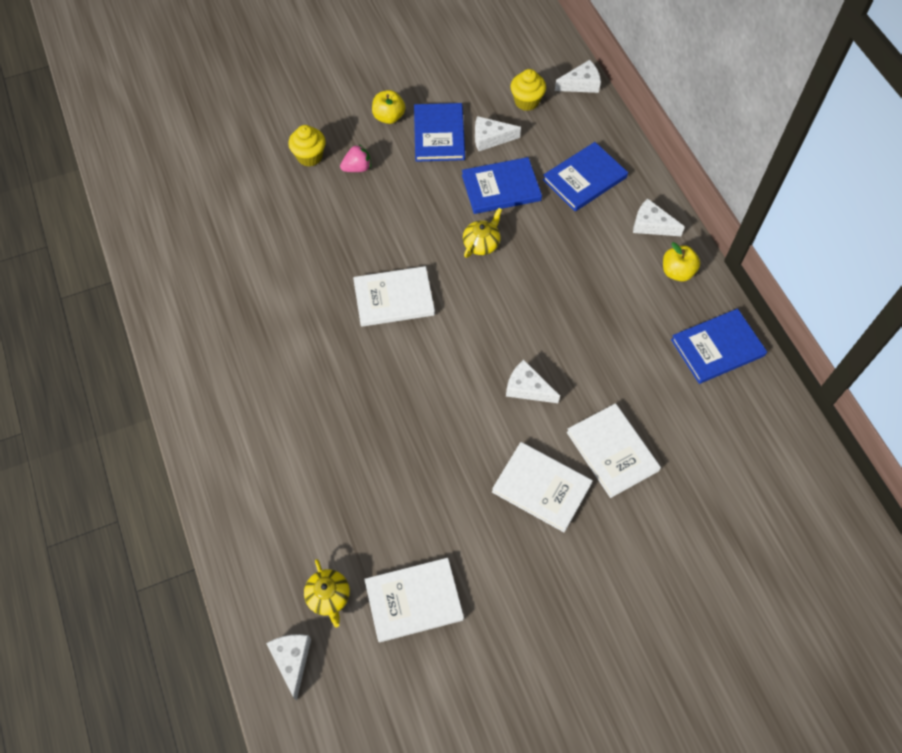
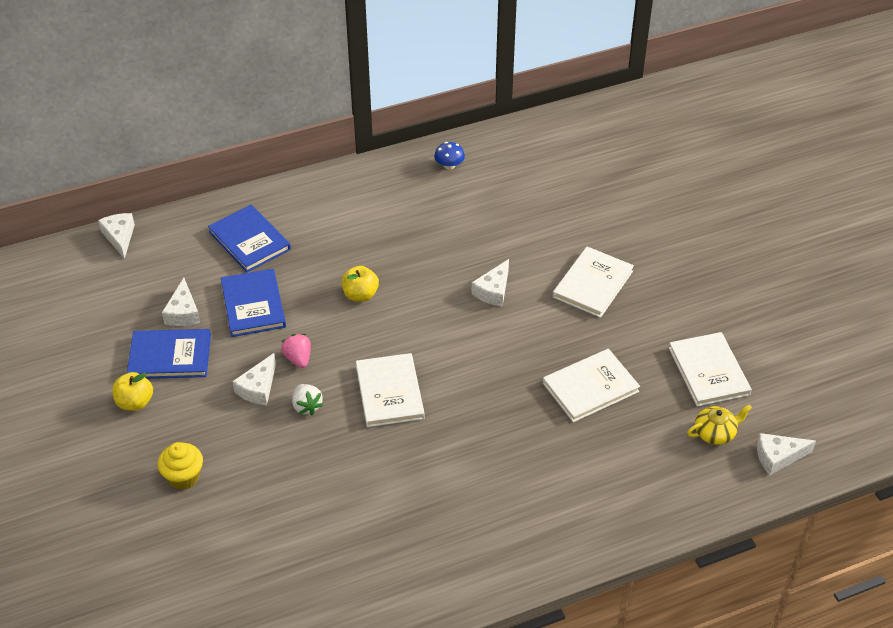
camera: 90 degrees left, 15 degrees down
(357, 168) = (208, 430): pink strawberry -> pink strawberry (298, 358)
(380, 235) = (307, 406): none -> white strawberry
(481, 243) = (324, 321): yellow teapot -> none
(526, 101) = (135, 281): yellow cupcake -> none
(612, 451) = (554, 237): white book -> white book (590, 387)
(651, 225) = (312, 197): white cheese -> white cheese (258, 388)
(677, 272) = (368, 184): yellow apple -> yellow apple (360, 295)
(717, 348) = (449, 165): blue book -> blue mushroom

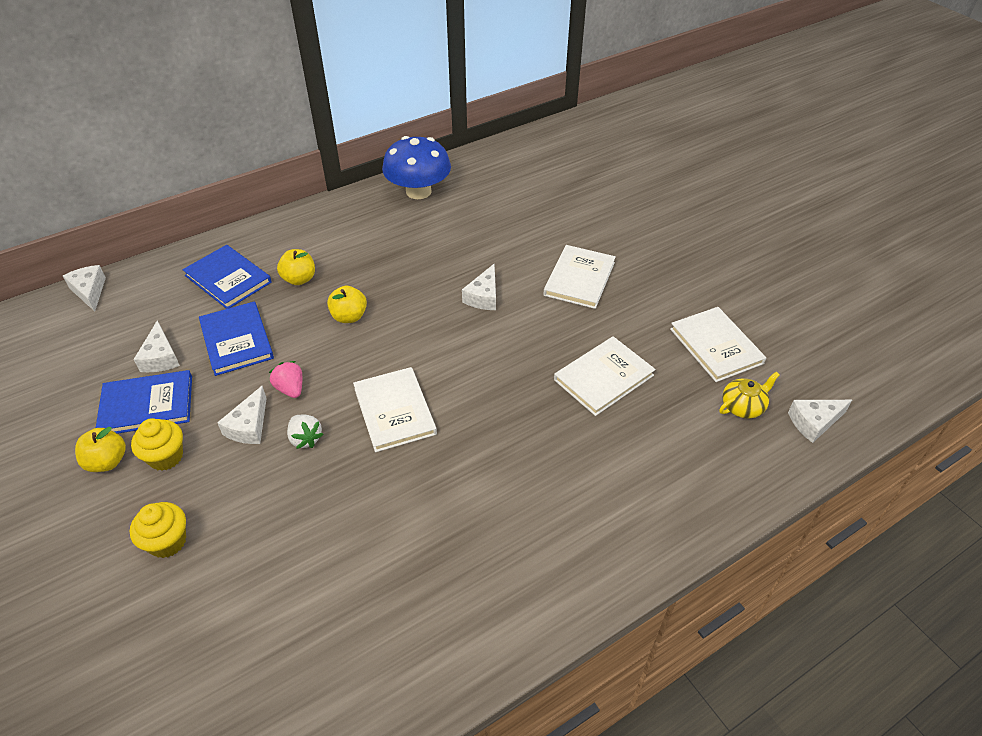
camera: 10 degrees left, 0 degrees up
(185, 405) = (166, 457): none -> yellow cupcake
(317, 249) = (299, 279): none -> yellow apple
(449, 165) = (418, 191): blue mushroom -> blue mushroom, size x2.30

